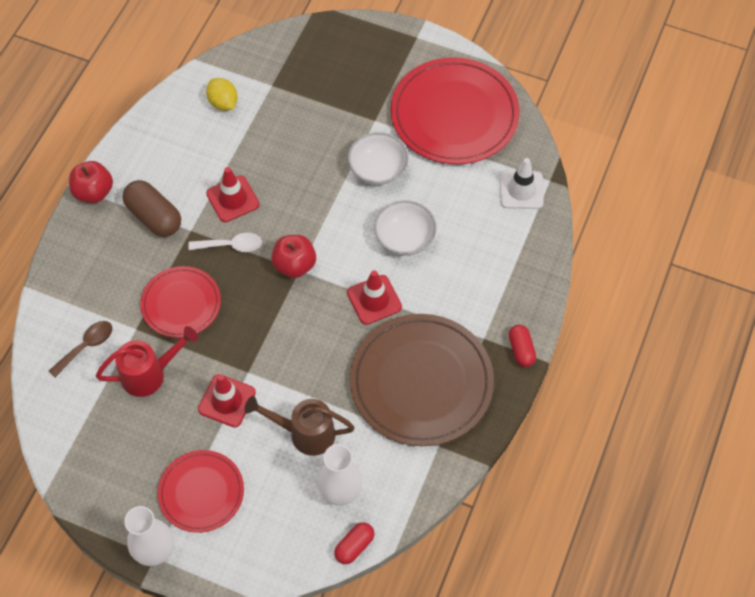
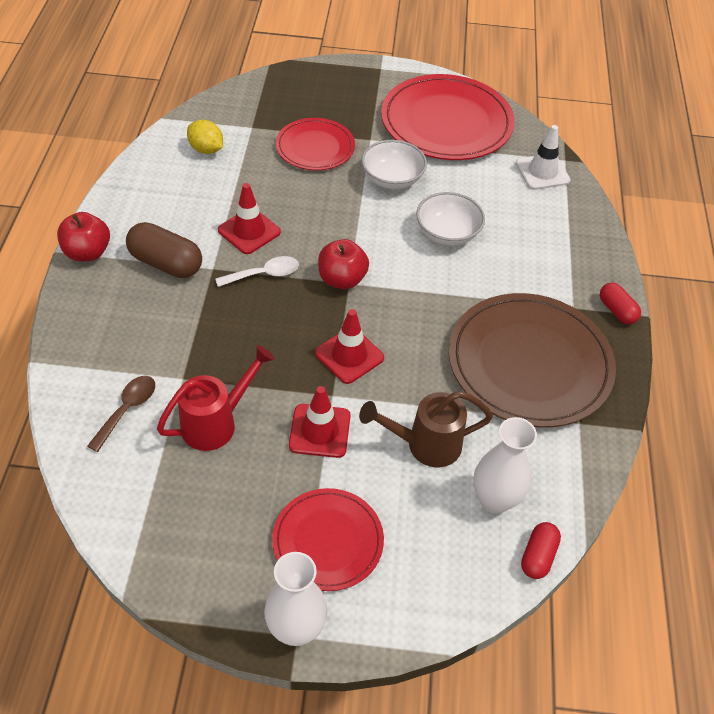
camera: 20 degrees left, 10 degrees down
(181, 304) = (228, 342): red plate -> red plate (315, 147)
(374, 300) = (442, 295): red traffic cone -> red traffic cone (349, 355)

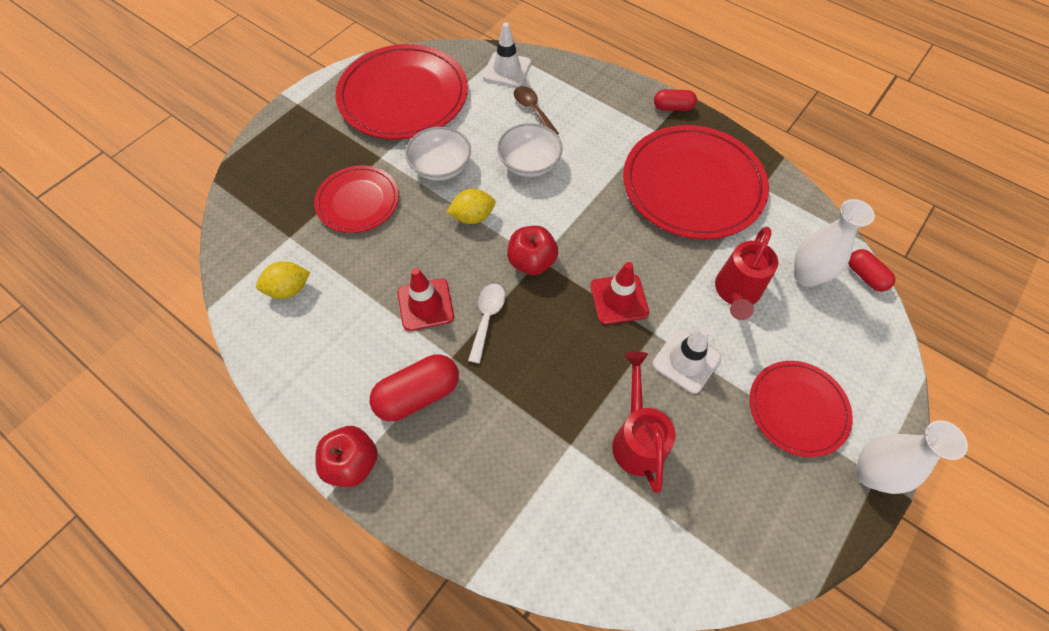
camera: 55 degrees left, 10 degrees up
(127, 410) = (582, 511): brown spoon -> brown spoon (533, 110)
(166, 263) = (418, 395): brown capsule -> red capsule
(319, 431) = (686, 361): red traffic cone -> white traffic cone
(357, 221) = (473, 216): none -> yellow lemon
(425, 445) = (736, 293): brown watering can -> red watering can
(529, 363) = (693, 185): brown plate -> red plate

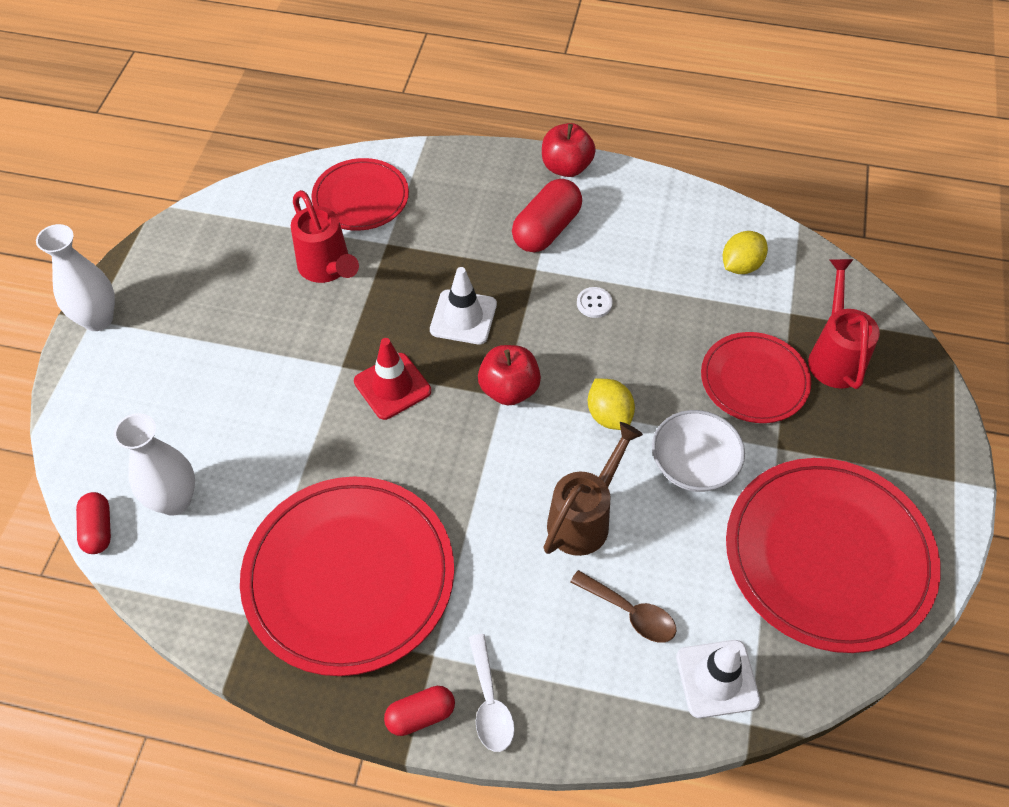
camera: 155 degrees right, 5 degrees down
(425, 304) = (594, 303): red traffic cone -> white button
(473, 216) = (609, 415): yellow lemon -> yellow lemon turned 75 degrees counterclockwise
(487, 318) = (523, 314): white spoon -> white spoon (489, 702)
(529, 163) = (584, 518): white bowl -> brown watering can
(686, 361) = (298, 351): white traffic cone -> white traffic cone (463, 317)
(736, 293) = (259, 445): red watering can -> red watering can (834, 356)
(797, 409) = (173, 348): red plate -> red plate (361, 198)
(865, 276) = (98, 529): red capsule -> red capsule turned 45 degrees clockwise

